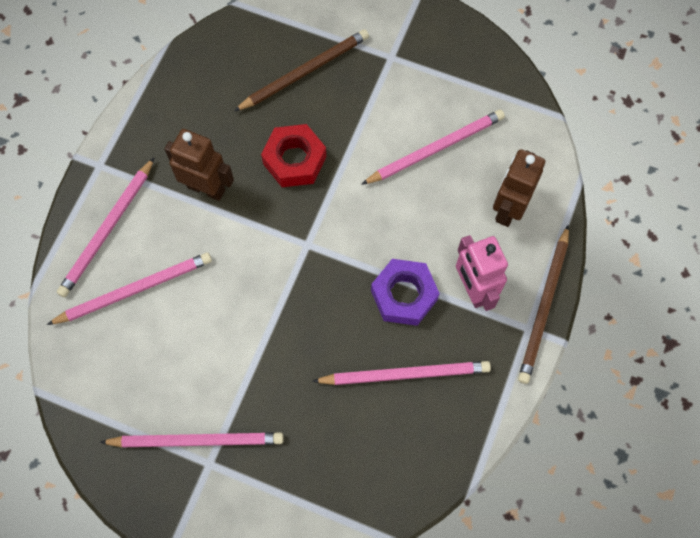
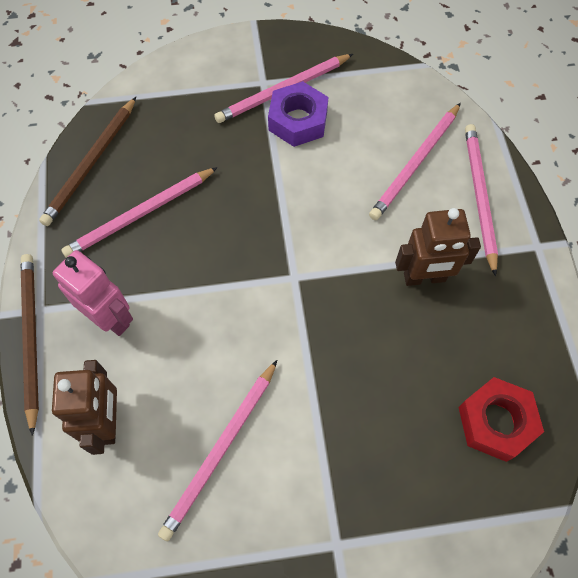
camera: 150 degrees right, 5 degrees down
(294, 160) = (361, 352): red nut -> red nut (496, 422)
(305, 72) = (421, 463): brown pencil -> brown pencil (91, 163)
(404, 295) = (175, 278): purple nut -> purple nut (298, 120)

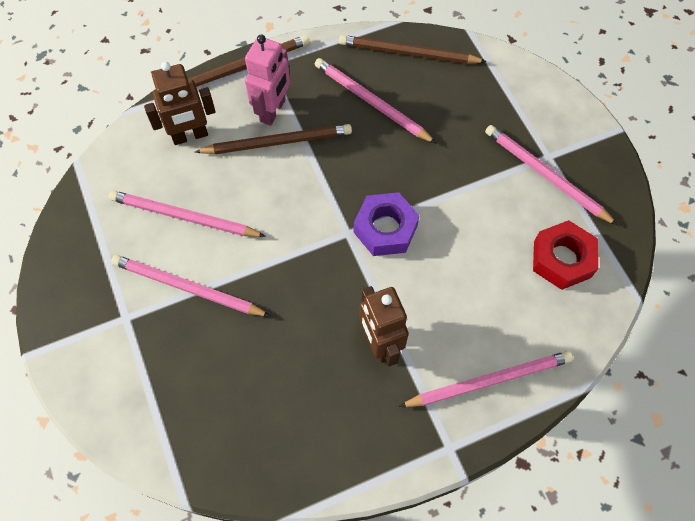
camera: 75 degrees right, 0 degrees up
(155, 322) = (277, 142): none -> brown pencil
(298, 120) = (515, 196): purple nut -> purple nut (385, 229)
(415, 164) = (506, 312): pink pencil -> pink pencil (187, 288)
(496, 422) = (253, 429): red nut -> red nut (562, 259)

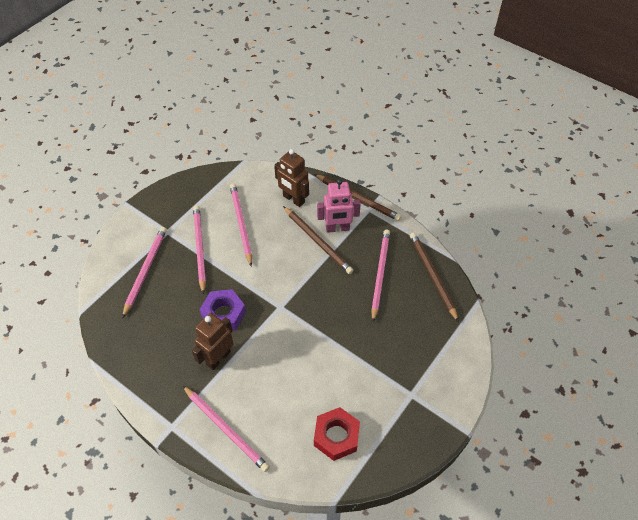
camera: 60 degrees right, 10 degrees down
(385, 229) = (295, 325): purple nut -> purple nut (223, 314)
(545, 175) = (394, 399): pink pencil -> pink pencil (145, 271)

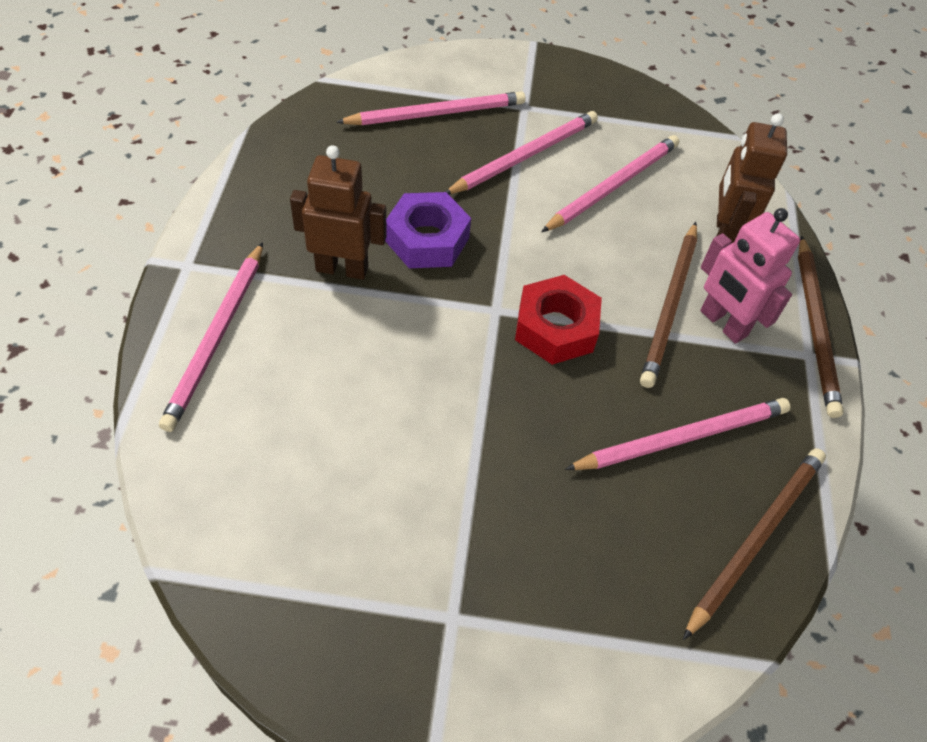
camera: 55 degrees right, 0 degrees up
(336, 436) = (287, 516): red nut -> red nut (555, 328)

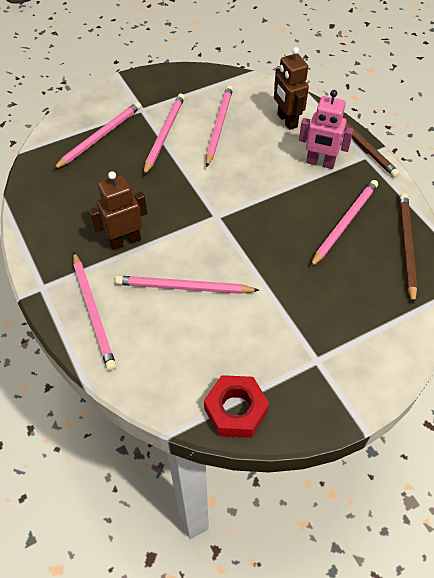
camera: 30 degrees left, 0 degrees up
(360, 380) = (183, 287): none -> pink pencil
(427, 239) = (154, 202): purple nut -> none
(555, 328) = (251, 208): red nut -> red nut (236, 410)
(670, 306) = (291, 168): brown pencil -> none

